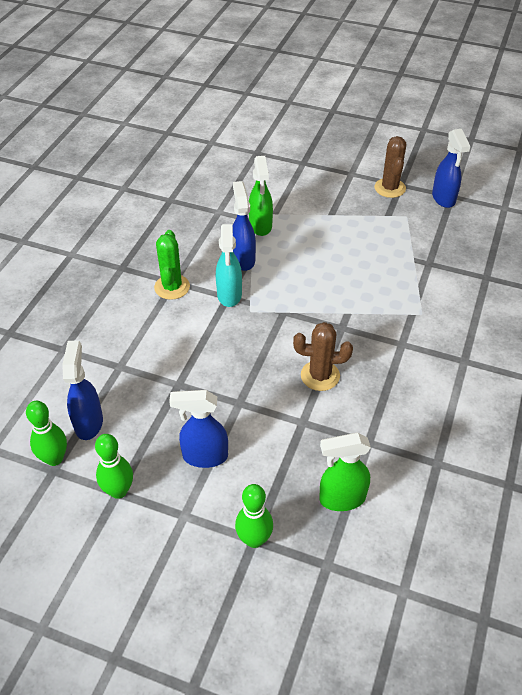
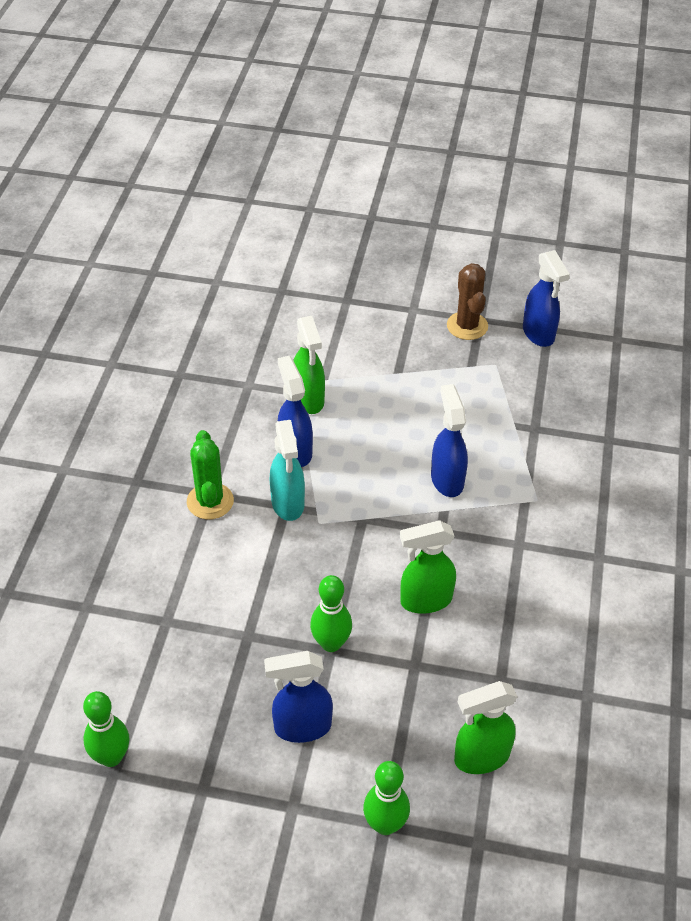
camera: 10 degrees left, 0 degrees up
(89, 422) = (144, 703): blue spray bottle -> blue spray bottle (447, 479)
(118, 491) = (203, 787): green bowling pin -> green bowling pin (331, 643)
(320, 376) = (425, 600): brown cactus -> green spray bottle

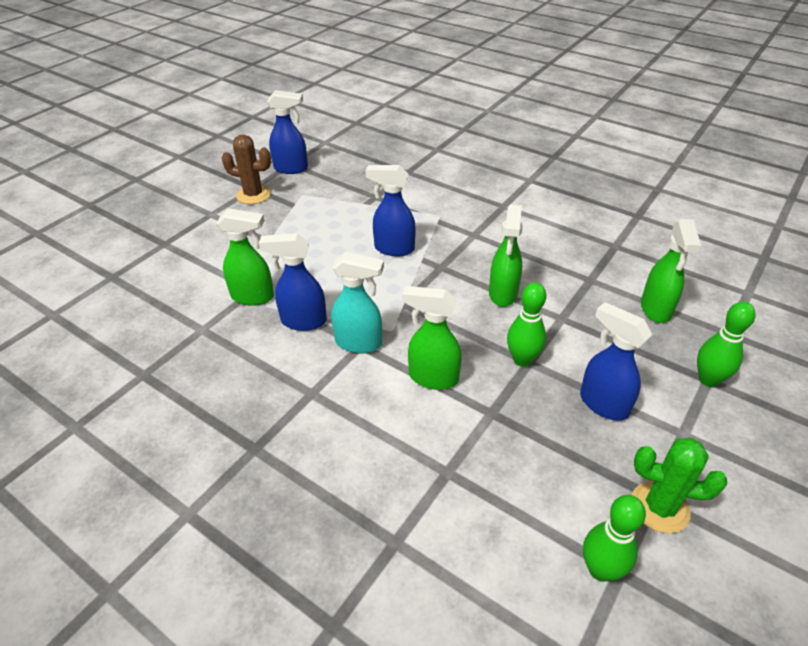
camera: 65 degrees left, 5 degrees down
(210, 501) = (321, 396): green cactus -> green cactus (659, 507)
(270, 576) = (432, 377): none -> green spray bottle
(301, 727) = (602, 404): blue spray bottle -> blue spray bottle turned 120 degrees clockwise

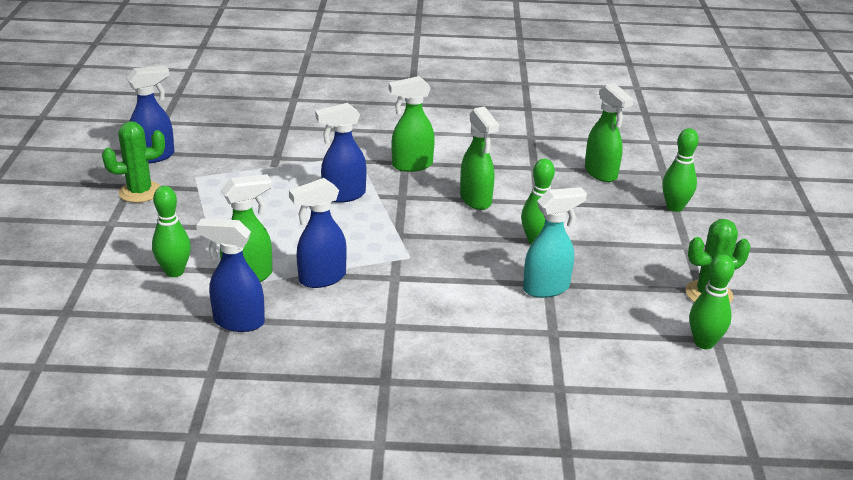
camera: 35 degrees left, 10 degrees down
(209, 271) = (174, 272): none -> green bowling pin
(253, 195) = (140, 192): brown cactus -> green cactus
(359, 343) = (392, 276): turquoise spray bottle -> turquoise spray bottle (547, 288)
(432, 377) = (479, 278): green spray bottle -> green spray bottle (411, 165)
(602, 404) = (619, 248): blue spray bottle -> blue spray bottle (238, 322)

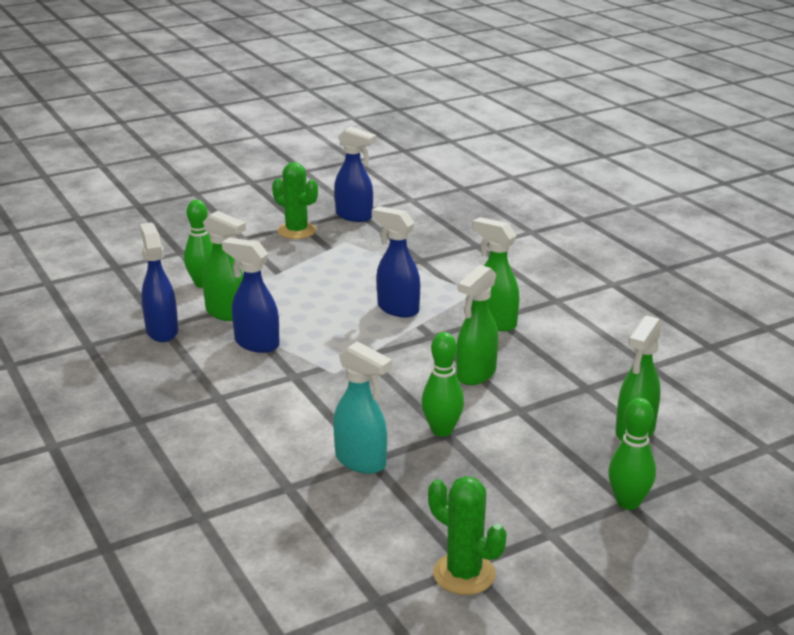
camera: 60 degrees right, 5 degrees down
(704, 343) = (361, 593): green bowling pin -> none

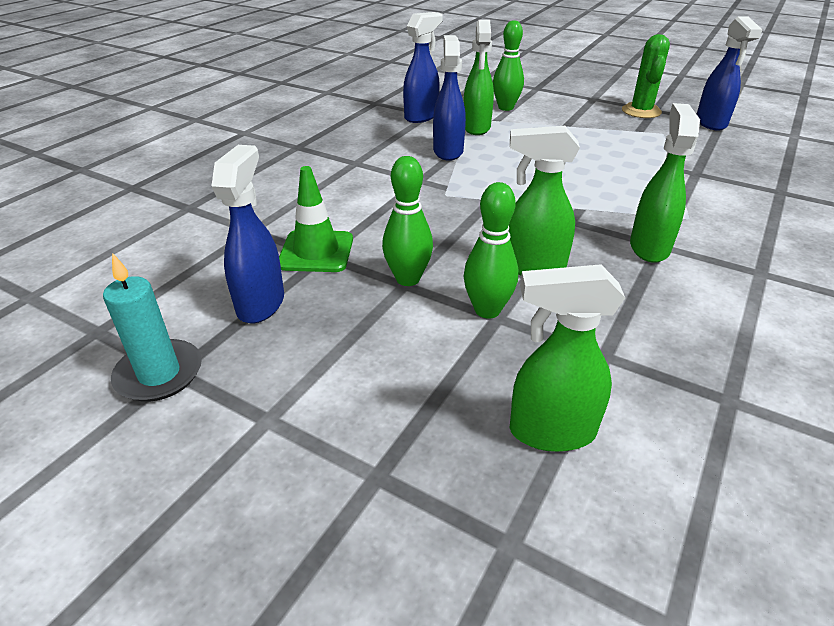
camera: 60 degrees right, 10 degrees up
(361, 462) = (316, 252): turquoise spray bottle -> green traffic cone
(397, 309) = (590, 189): blue spray bottle -> blue spray bottle (261, 303)
(464, 574) = (159, 374): green cactus -> turquoise candle
(628, 502) = (377, 475): green bowling pin -> green bowling pin (487, 310)

